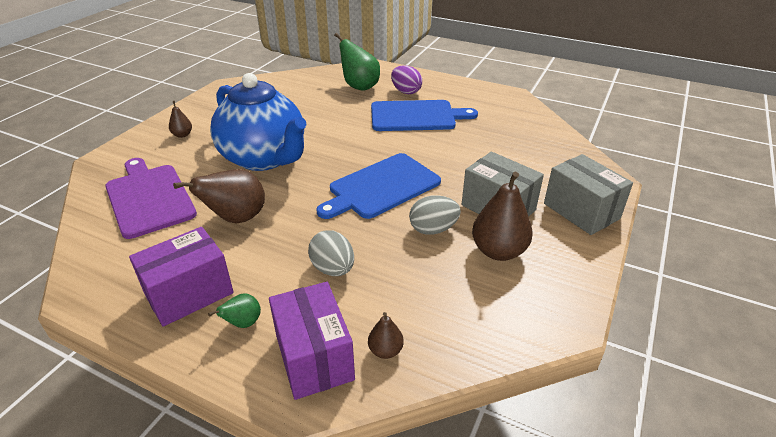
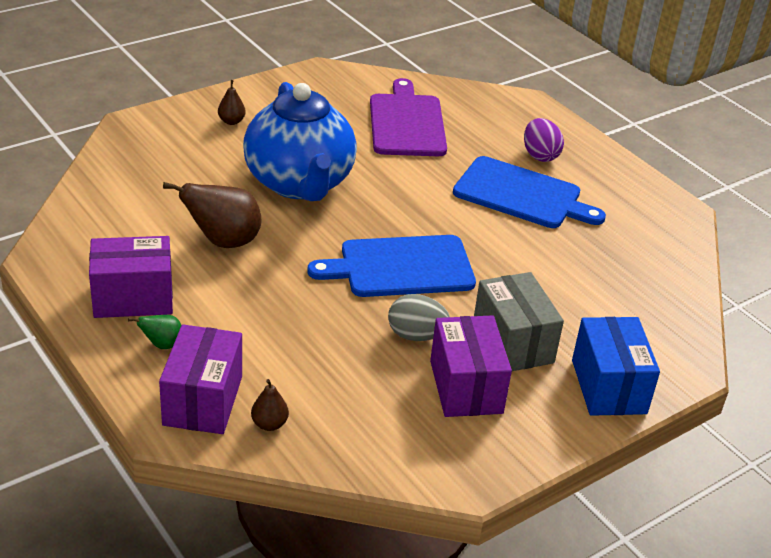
camera: 25 degrees right, 0 degrees up
(149, 198) = (154, 185): purple cutting board -> purple cutting board (406, 123)
(333, 269) = (280, 331): grey egg -> none
(359, 86) = (485, 127): green pear -> none
(498, 251) = (465, 387): brown pear -> purple box
(581, 211) = (609, 386): grey box -> blue box

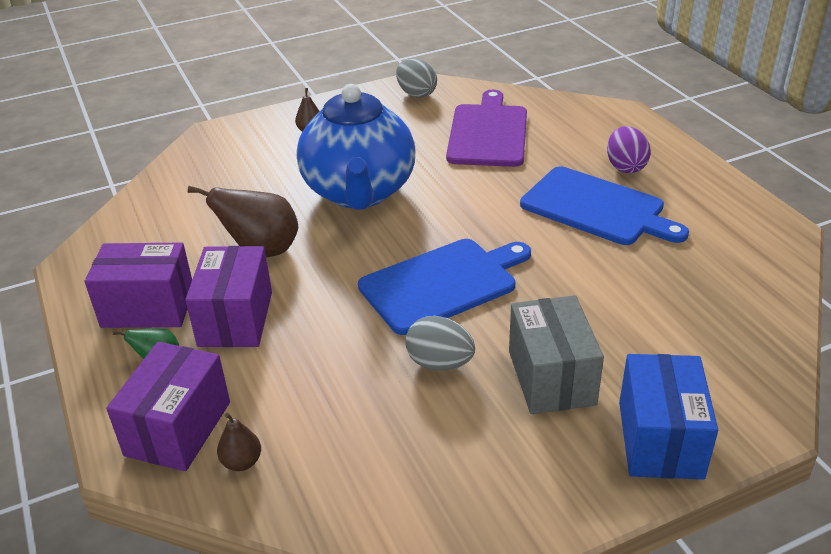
camera: 15 degrees right, 0 degrees up
(326, 82) = (416, 94): none -> grey egg
(401, 267) = (442, 284): blue cutting board -> blue cutting board turned 150 degrees clockwise
(465, 387) = (482, 429): purple box -> purple box (235, 319)

